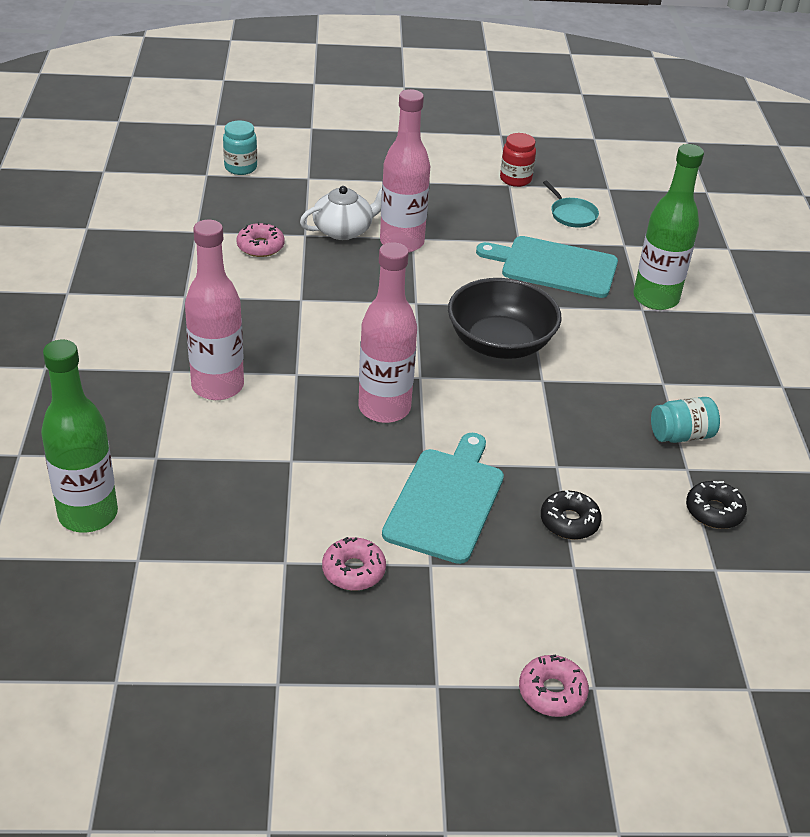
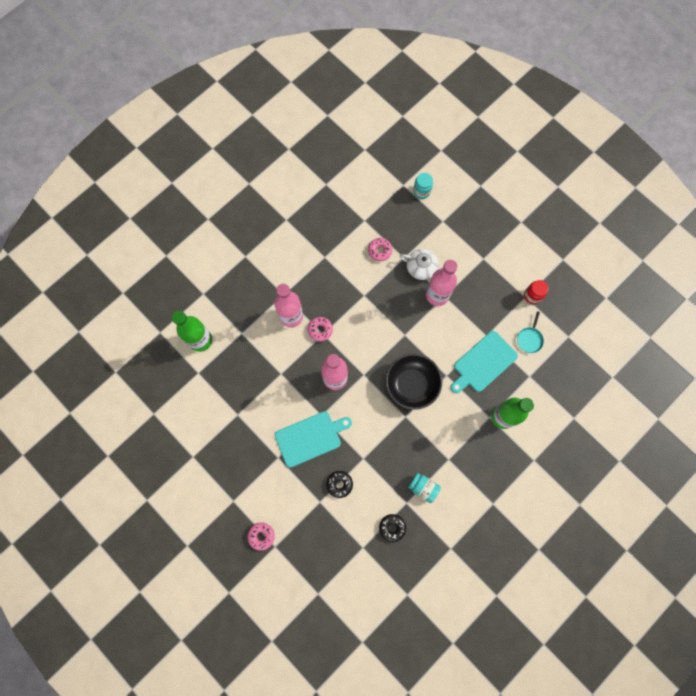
camera: 50 degrees right, 35 degrees up
(353, 570) = (253, 437): pink donut -> pink donut (320, 330)
(554, 266) = (483, 363): turquoise cutting board -> turquoise cutting board turned 105 degrees counterclockwise

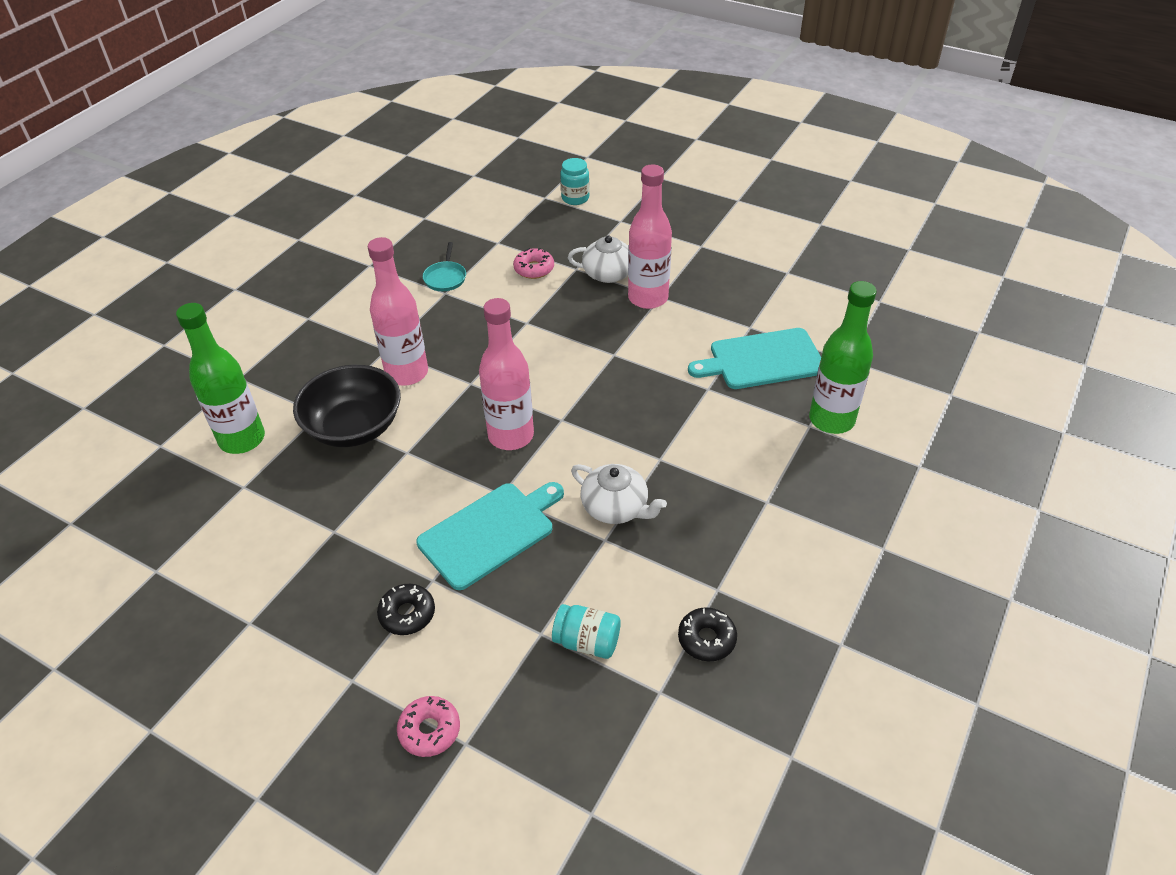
camera: 15 degrees left, 30 degrees down
(320, 330) = (464, 379): pink donut -> none
(339, 484) = (572, 592): black donut -> black donut (407, 614)
(374, 441) = (616, 507): none -> white teapot
(412, 384) = (653, 413): black bowl -> black bowl (354, 427)
(423, 487) = (739, 556): turquoise jar -> turquoise jar (587, 642)
(483, 363) = (762, 360): turquoise cutting board -> turquoise cutting board turned 45 degrees clockwise
(529, 339) = (821, 316): turquoise pan -> turquoise pan (445, 278)
(532, 295) = (797, 269): red jar -> none

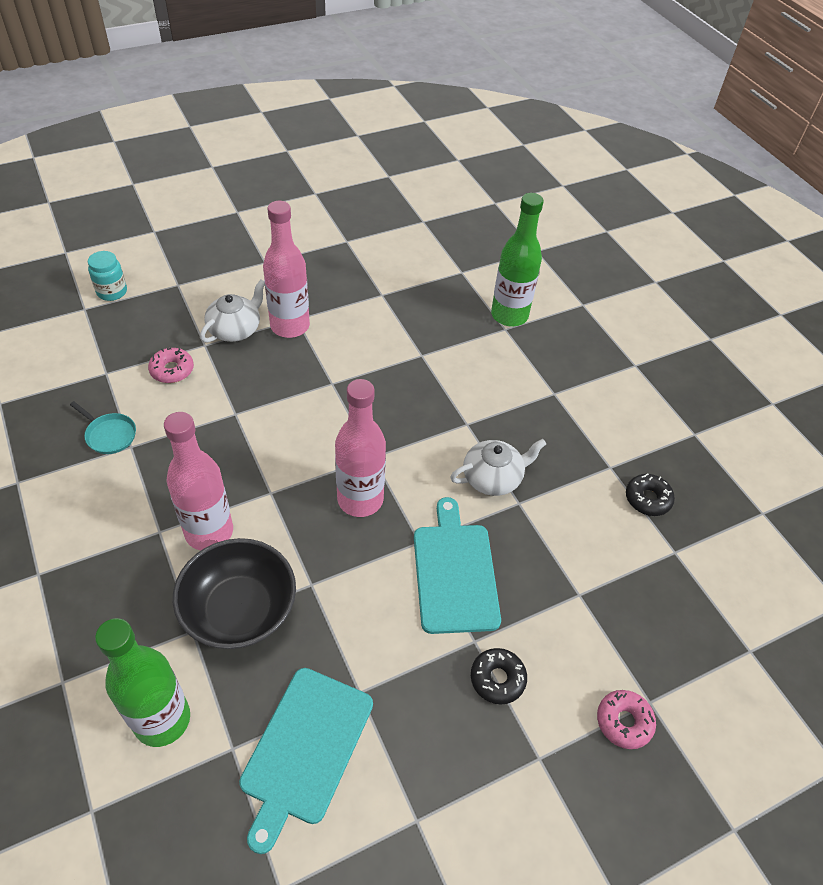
camera: 60 degrees left, 5 degrees up
(587, 642) = (606, 569): turquoise jar -> none
(762, 360) = (421, 310): turquoise cutting board -> turquoise cutting board (305, 749)

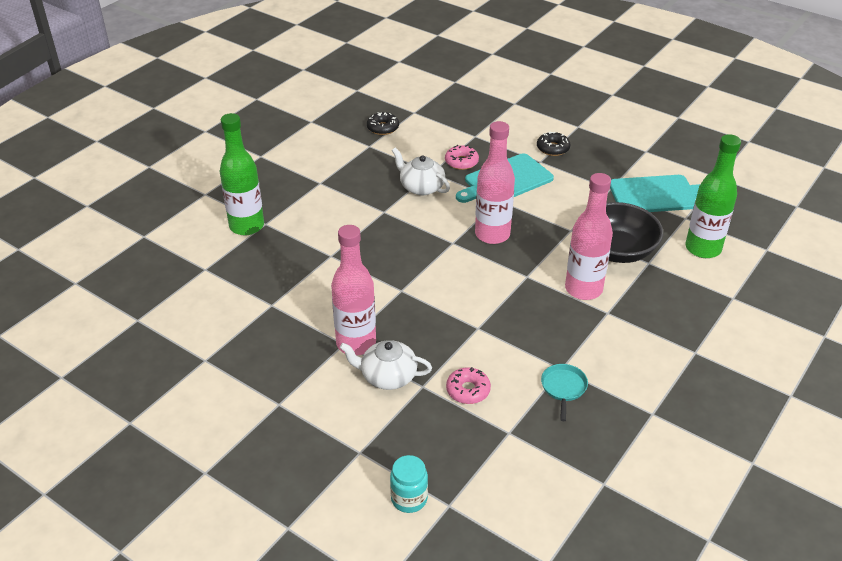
camera: 115 degrees left, 10 degrees down
(624, 722) = (533, 108): pink donut -> pink donut (461, 162)

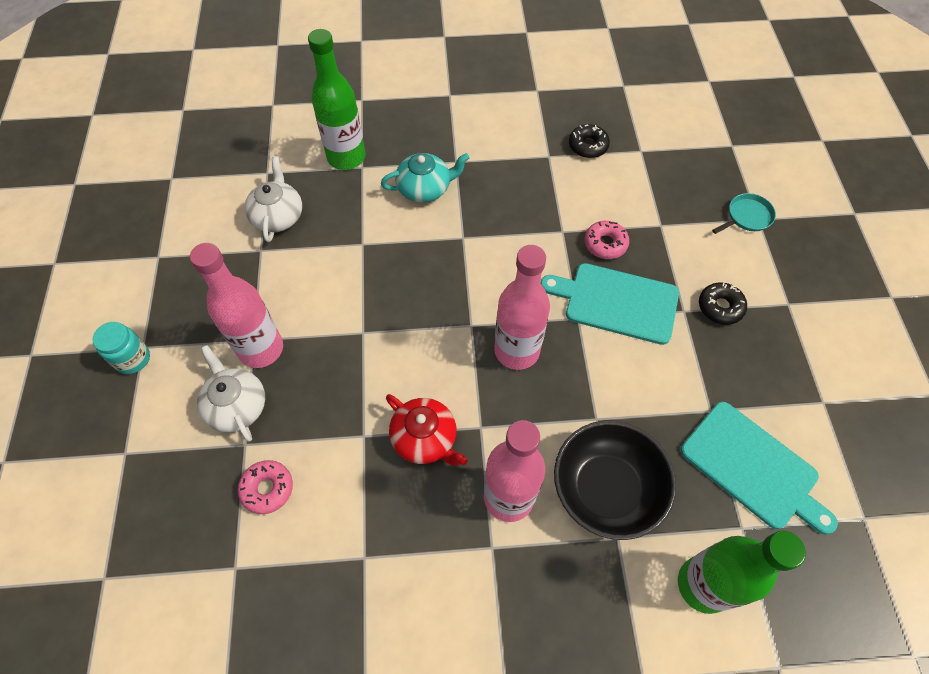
camera: 50 degrees right, 20 degrees up
(323, 206) = (425, 188): none -> turquoise teapot
(409, 499) = (91, 537): turquoise jar -> turquoise jar (133, 359)
(421, 187) = (530, 240): white teapot -> white teapot (278, 216)
(509, 302) = (425, 438): none -> red teapot
(563, 388) = (337, 579): turquoise pan -> turquoise pan (747, 216)

